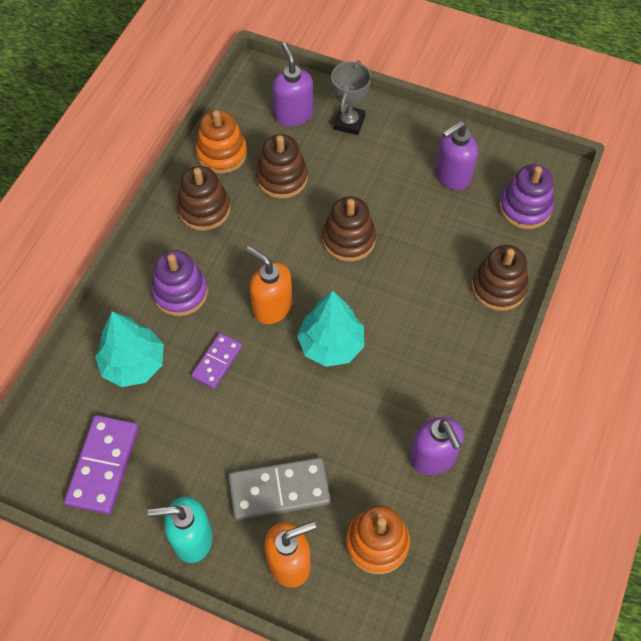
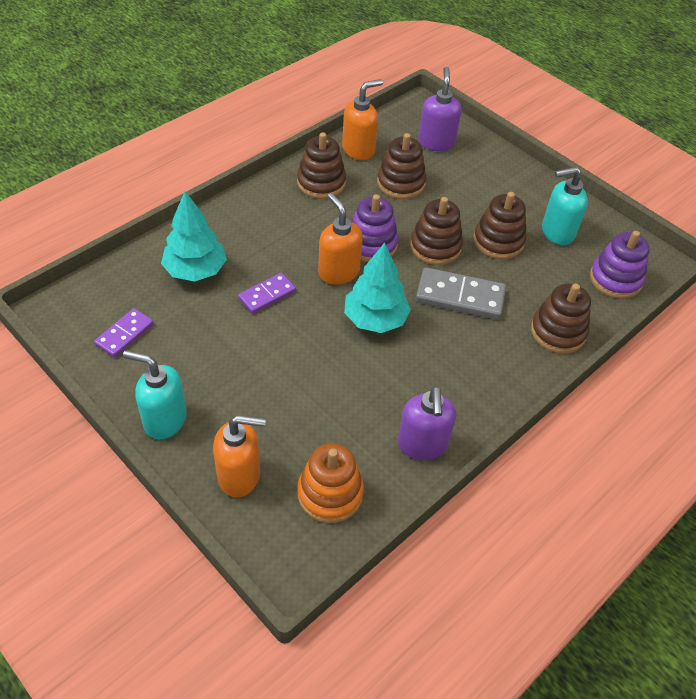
camera: 20 degrees right, 10 degrees down
(103, 465) = (125, 334): purple domino -> purple domino, size x0.62
(180, 292) = (266, 234): purple stacking toy -> purple stacking toy (371, 244)
(222, 154) = (358, 150): orange stacking toy -> orange soap dispenser
(279, 490) = (264, 413): grey domino -> grey domino (460, 296)
(349, 122) = (482, 163): grey trophy -> none
(403, 209) = (498, 241): none -> brown stacking toy
(452, 176) = (557, 232): purple soap dispenser -> turquoise soap dispenser

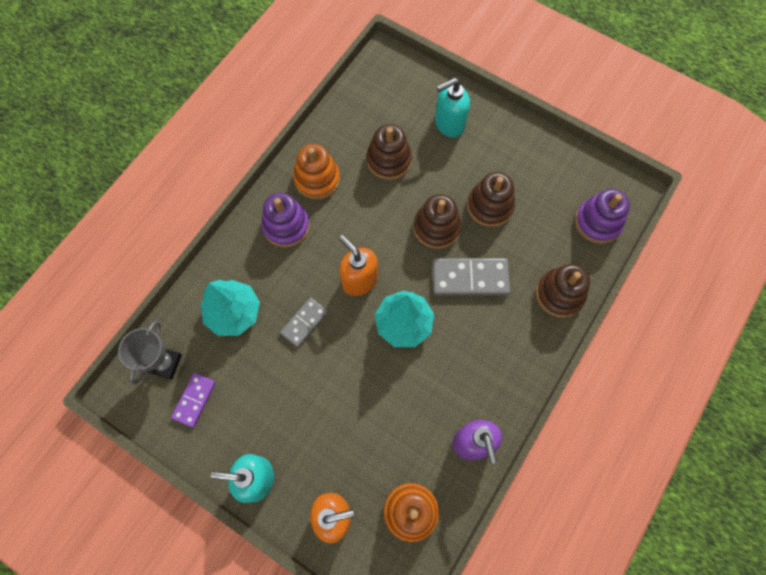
camera: 10 degrees left, 20 degrees up
(106, 296) = (165, 363): none -> grey trophy
(267, 295) = (304, 322): purple domino -> grey domino
(321, 183) = (317, 179): brown stacking toy -> orange stacking toy
(358, 150) = (341, 129): orange soap dispenser -> none
(371, 244) = (380, 240): purple stacking toy -> purple stacking toy (286, 226)
(436, 142) = (409, 101): purple soap dispenser -> none
(557, 232) = (538, 181): turquoise soap dispenser -> turquoise soap dispenser (449, 124)

